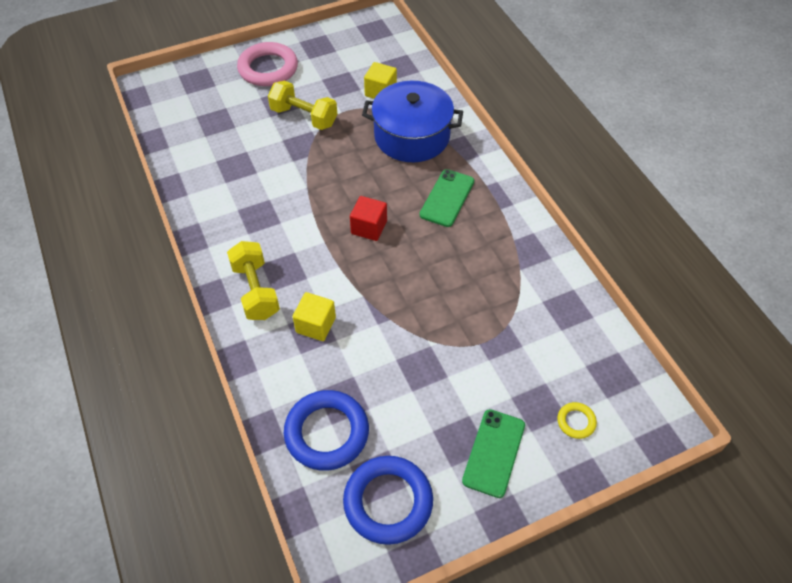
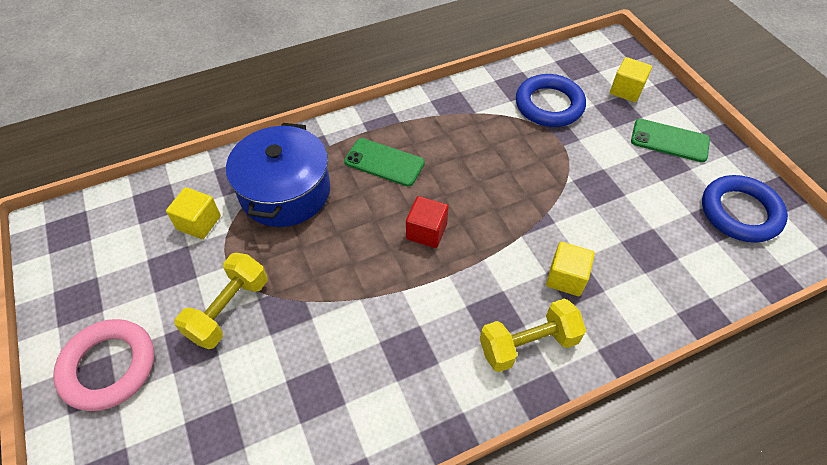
camera: 90 degrees left, 0 degrees up
(327, 433) = (689, 262): blue ring -> blue ring (549, 105)
(576, 422) = (626, 90): yellow ring -> yellow cube

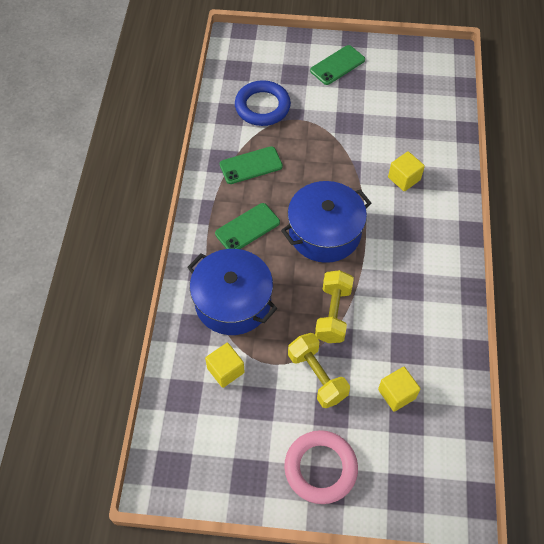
camera: 60 degrees left, 5 degrees up
(426, 231) = (324, 232): red cube -> blue pot
(465, 130) = (251, 165): none -> green phone
(528, 344) = (436, 222): yellow dumbbell -> yellow dumbbell (333, 314)
(626, 90) = (280, 59): yellow cube -> yellow cube (396, 394)
(740, 212) = (411, 69): blue ring -> none

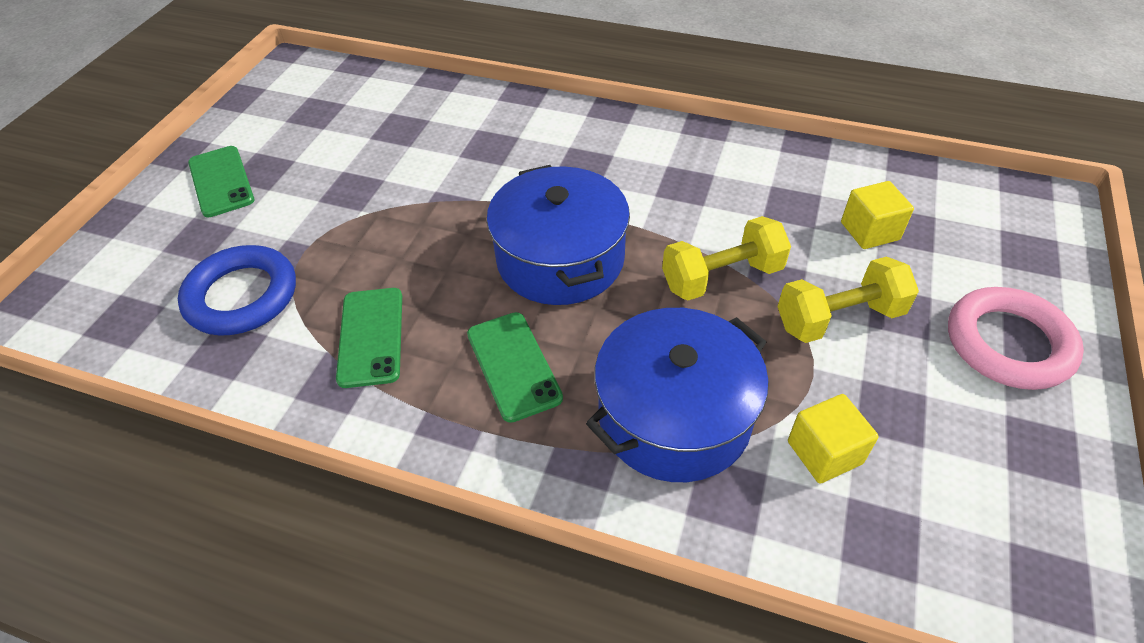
camera: 75 degrees left, 10 degrees down
(333, 314) = (722, 277): yellow dumbbell -> yellow dumbbell turned 45 degrees counterclockwise
(404, 178) = (492, 152): yellow cube -> none

